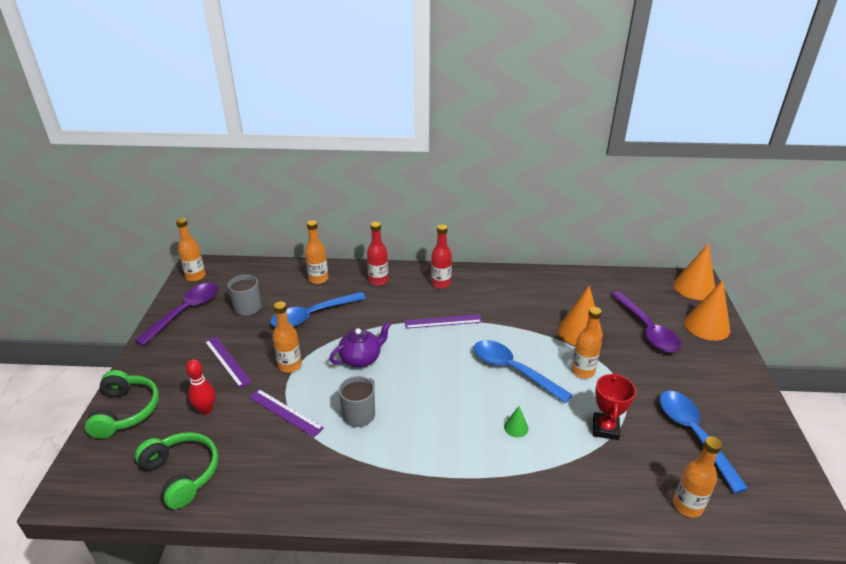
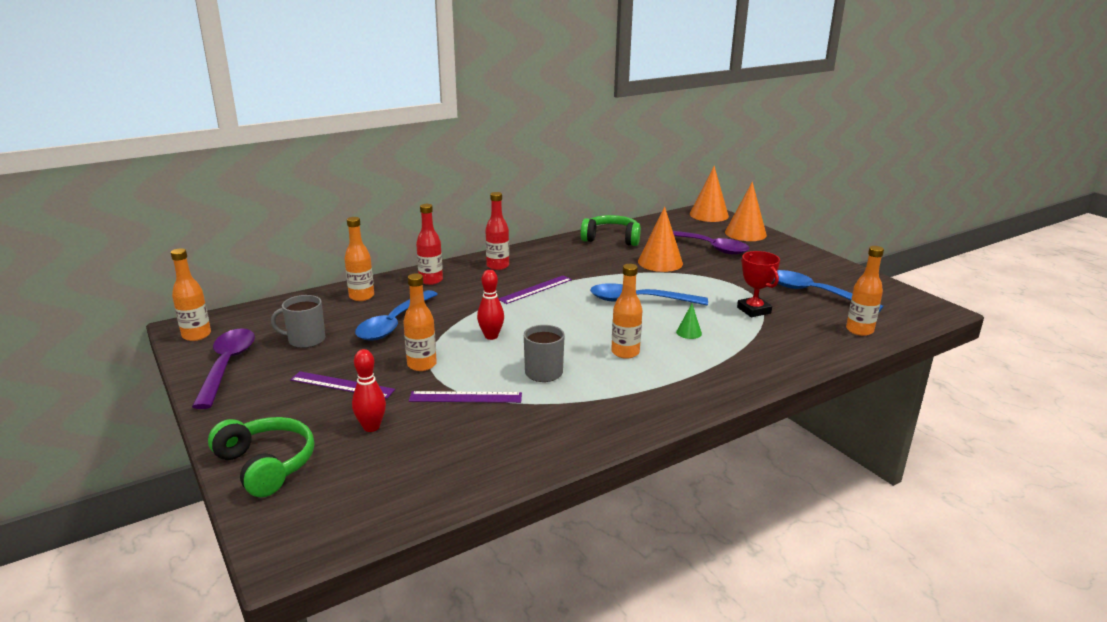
camera: 35 degrees left, 10 degrees down
(182, 474) = (414, 481): green headphones -> green headphones (611, 239)
(361, 358) = (491, 336): purple teapot -> red bowling pin
(582, 371) = (693, 284): orange bottle -> orange bottle (625, 352)

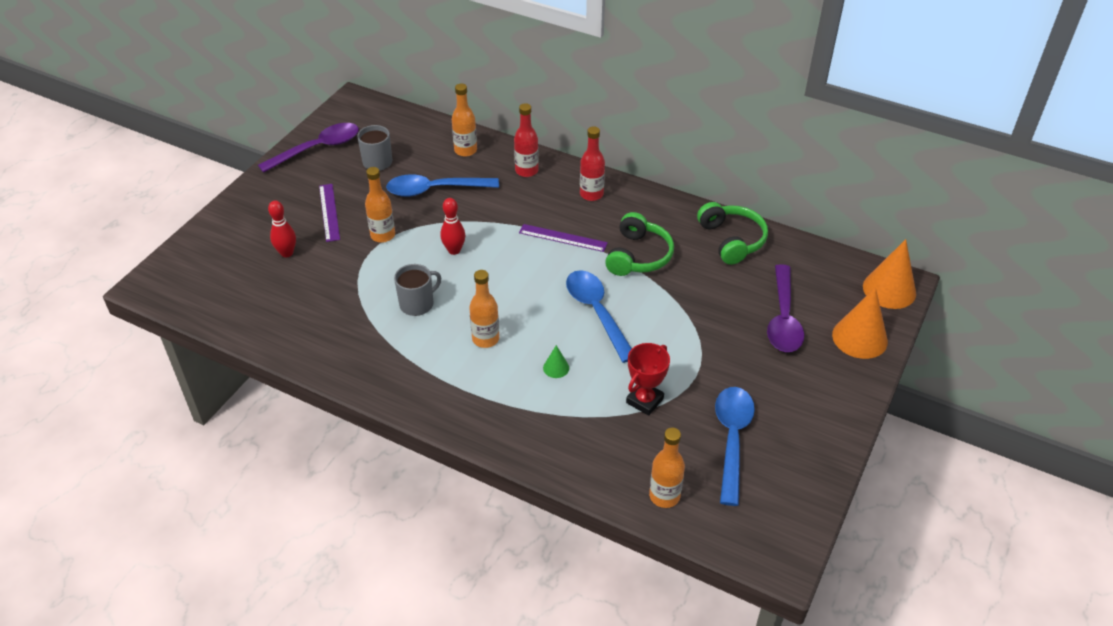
camera: 60 degrees right, 20 degrees up
(196, 335) = (347, 111): orange bottle -> none
(266, 465) = (220, 231): green headphones -> green headphones (638, 256)
(465, 397) = (353, 279): purple ruler -> none
(660, 262) = (703, 296): orange cone -> none

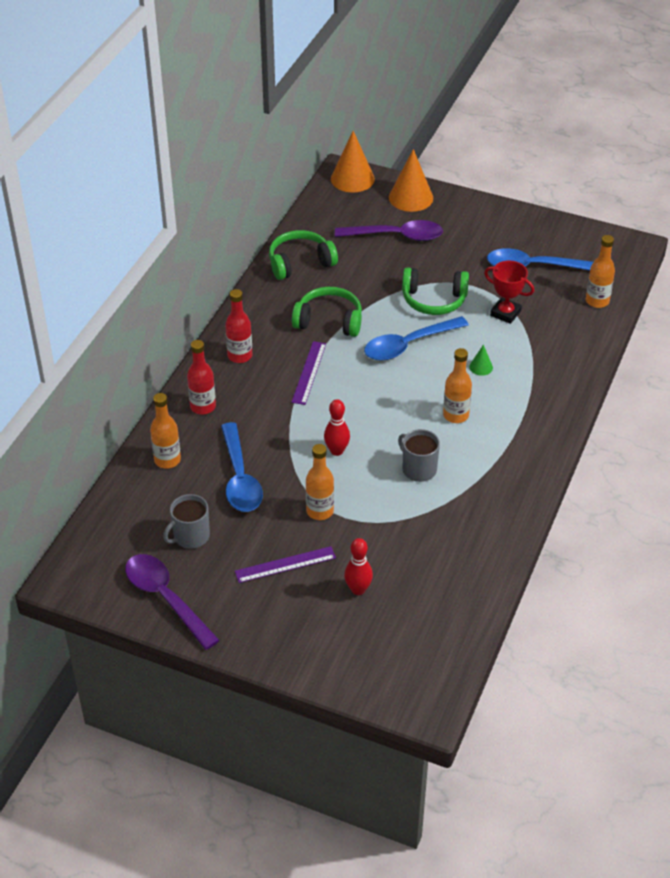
camera: 95 degrees left, 0 degrees up
(669, 340) = (434, 300): none -> green headphones

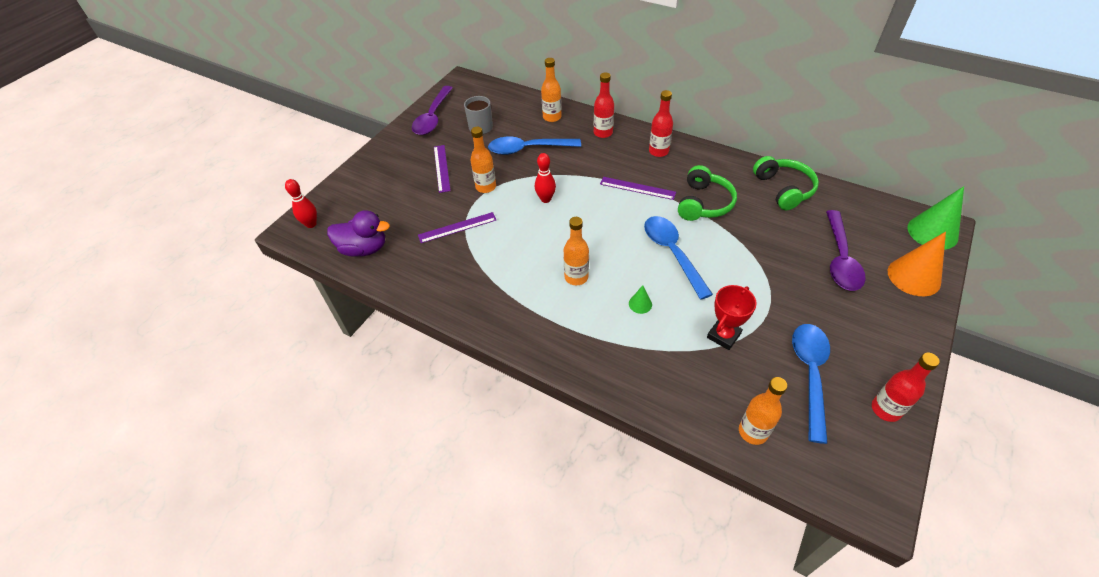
camera: 100 degrees right, 5 degrees up
(165, 598) = (433, 117): purple spoon -> purple spoon turned 135 degrees clockwise
(352, 179) = (932, 232): orange cone -> green cone
(358, 589) = (406, 202): red bowling pin -> red bowling pin (311, 224)
(397, 527) = (457, 227): none -> purple ruler
(418, 469) = (516, 246): grey mug -> none
(434, 300) = (740, 278): green headphones -> none
(448, 615) = (364, 249): none -> purple duck
(554, 231) = (886, 409): none -> red bottle

